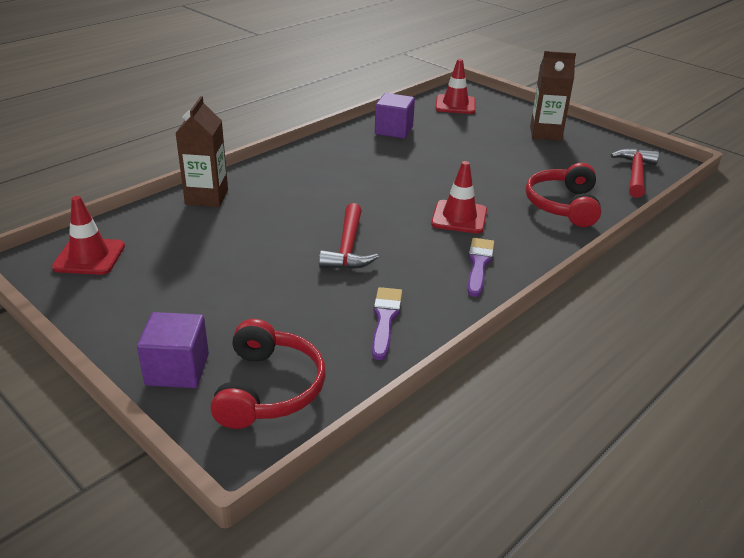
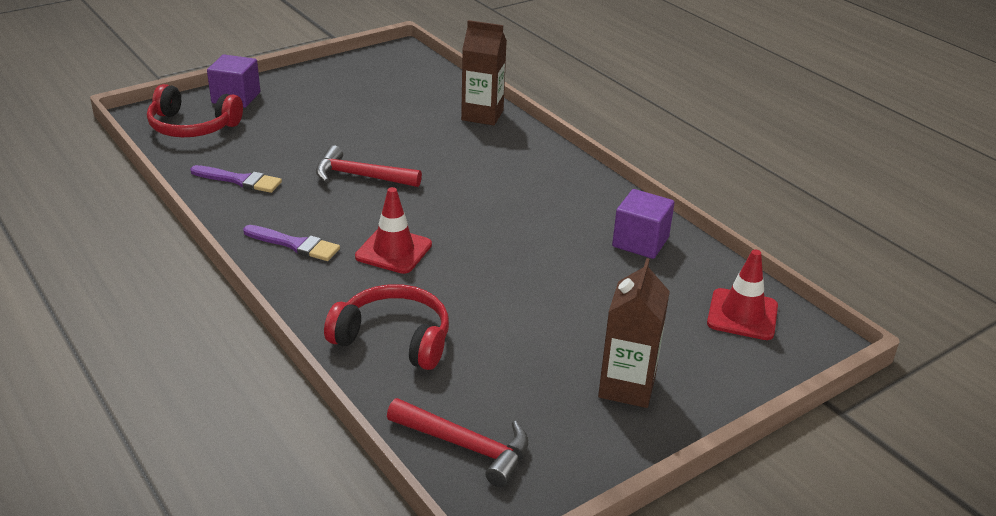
camera: 100 degrees right, 0 degrees up
(89, 257) = (397, 69): red traffic cone -> none

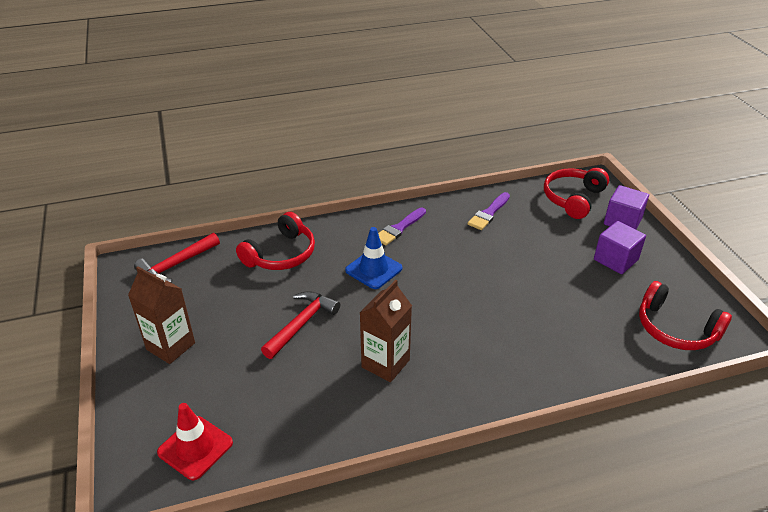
camera: 110 degrees right, 5 degrees up
(361, 176) = (481, 269): red hammer -> red hammer (301, 324)
(393, 251) = (373, 269): red traffic cone -> blue traffic cone
(407, 75) = (675, 329): none -> red headphones
(482, 115) = (582, 366): brown carton -> brown carton (385, 363)
(640, 242) = (324, 415): purple cube -> purple cube (615, 260)

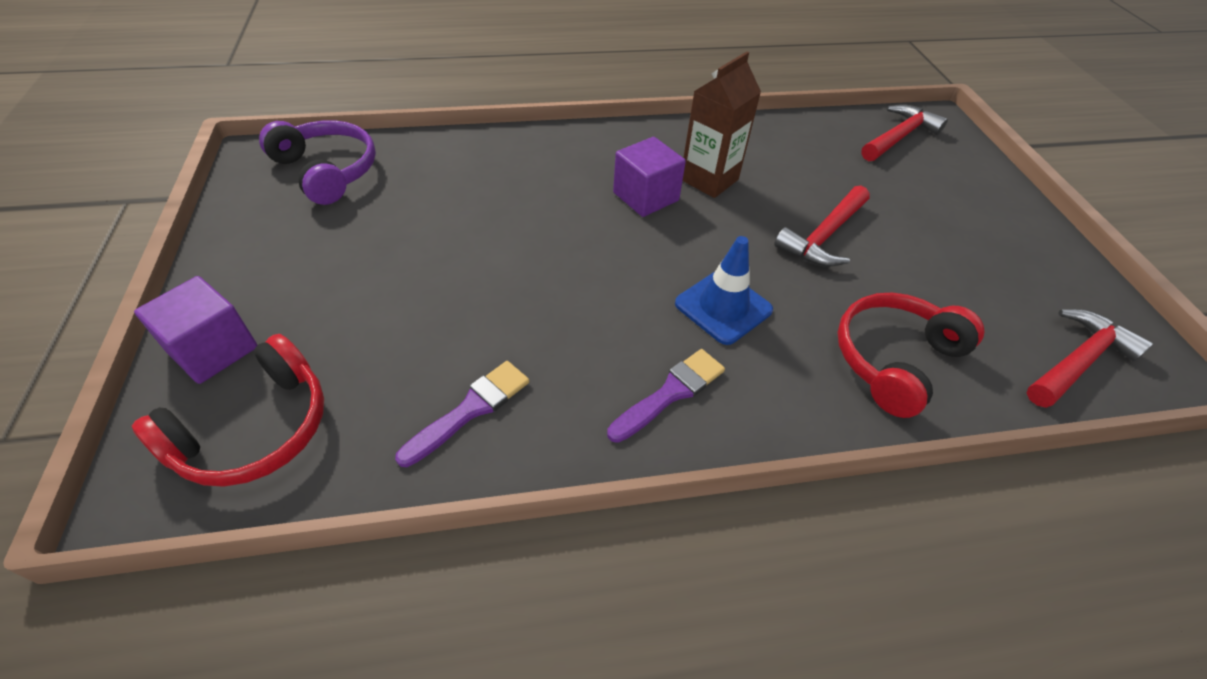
camera: 175 degrees left, 10 degrees up
(170, 346) = (990, 230): brown carton -> none
(195, 447) = (899, 137): red traffic cone -> red hammer
(615, 260) = (308, 272): purple cube -> purple cube (645, 197)
(675, 329) = (327, 171): red headphones -> purple headphones

